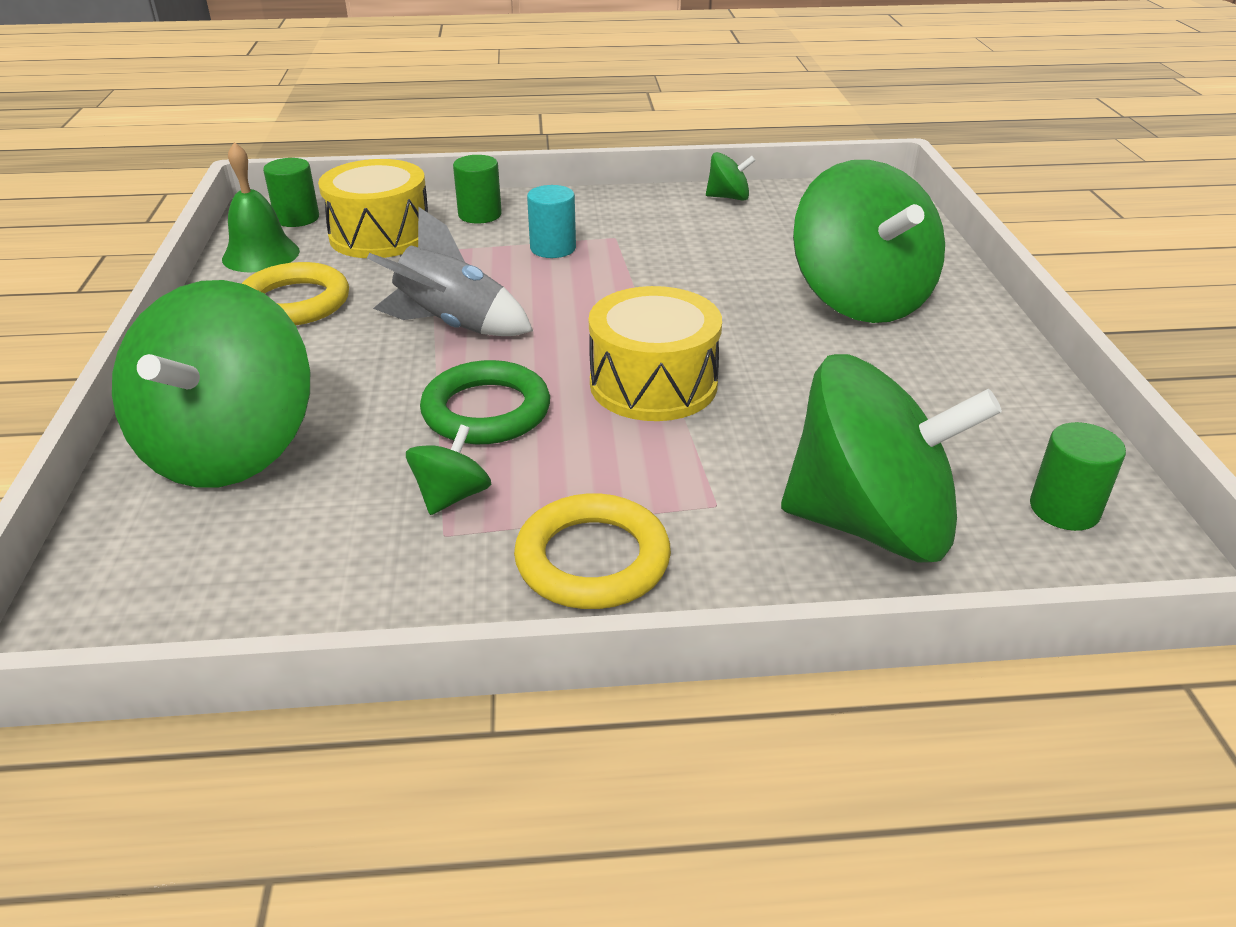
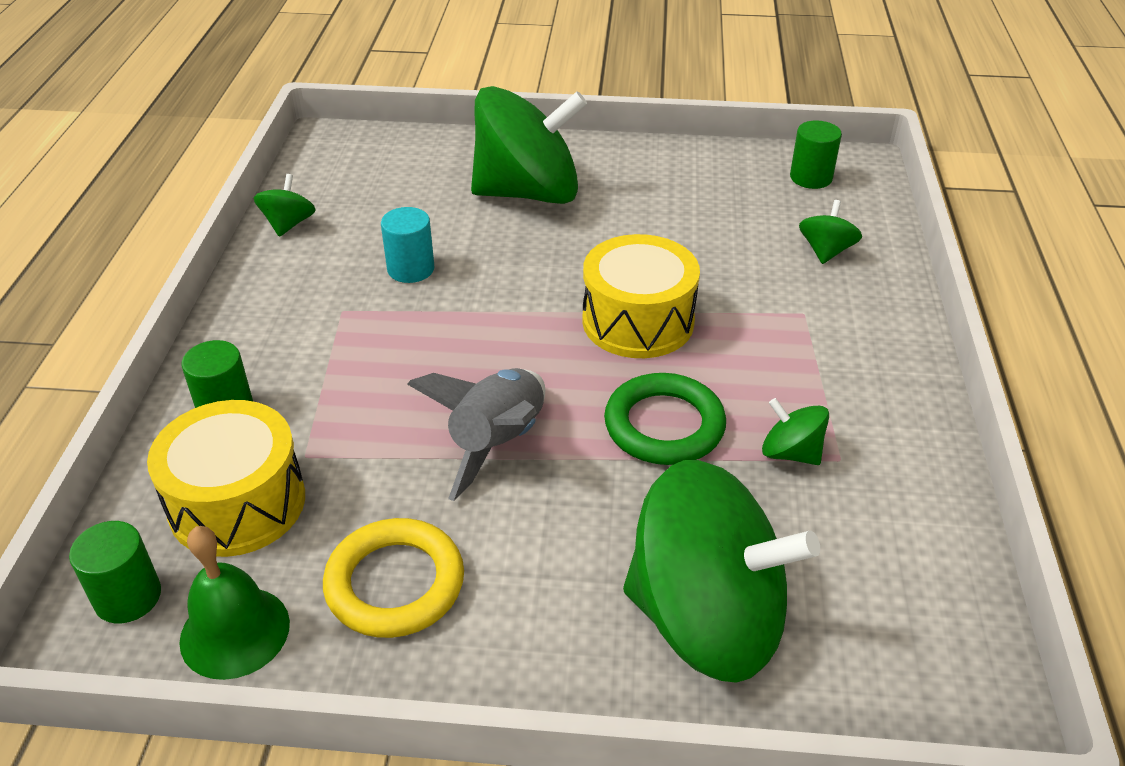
camera: 80 degrees left, 5 degrees up
(553, 248) = (348, 356): turquoise cylinder -> turquoise cylinder (411, 269)
(592, 559) = (867, 380): yellow ring -> none
(870, 524) = (826, 251): green spinning top -> green spinning top, size x0.42

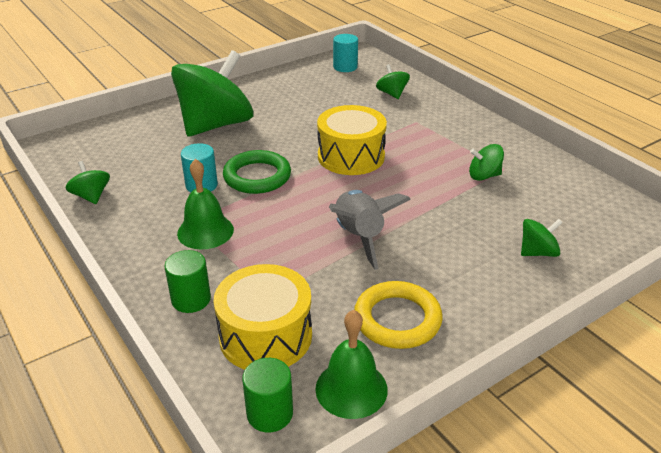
camera: 40 degrees left, 5 degrees down
(341, 332) = (205, 231): none -> green bell
(664, 425) = (421, 191): green ring -> green ring (257, 176)
(706, 618) = (537, 252): green spinning top -> green spinning top, size x0.42
(811, 178) = (345, 67): green cylinder -> turquoise cylinder

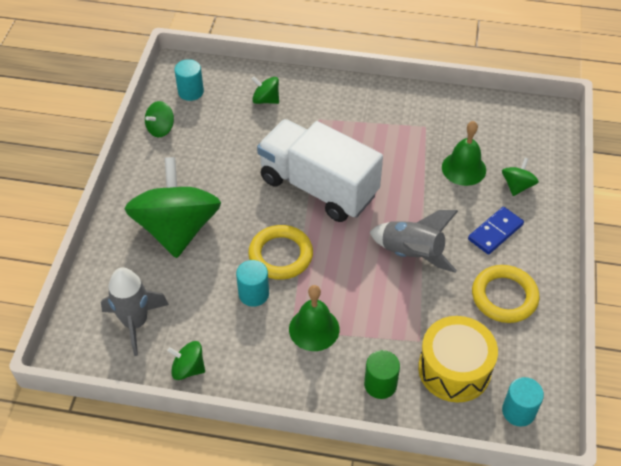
camera: 45 degrees left, 15 degrees up
(108, 154) = (135, 323): none -> grey rocket
(257, 176) = (280, 255): green ring -> yellow ring
(270, 413) = (518, 411): green cylinder -> turquoise cylinder
(351, 156) = (318, 187): yellow drum -> white truck
(351, 389) = (536, 360): green bell -> green bell (463, 168)
(462, 270) = (495, 232): none -> blue domino
(484, 176) = (421, 142): green spinning top -> green spinning top (161, 129)

